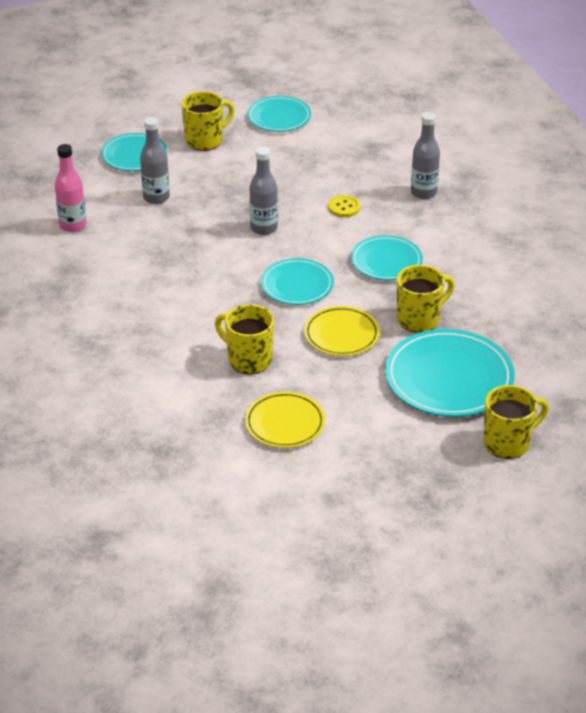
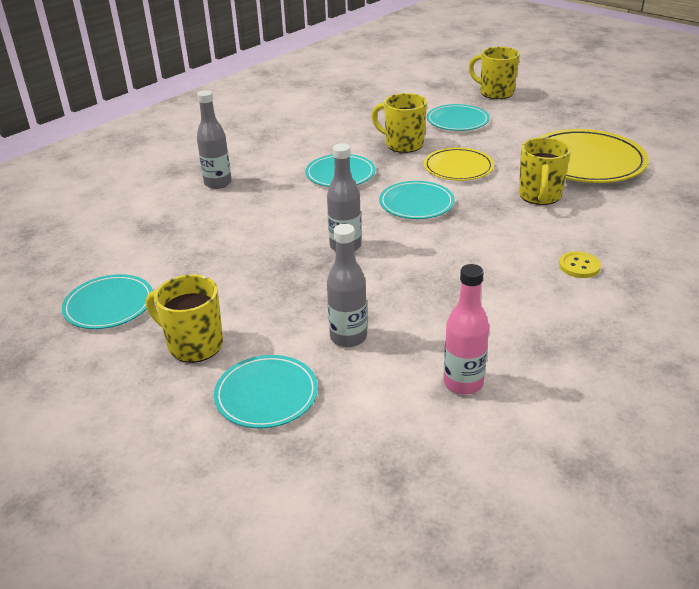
camera: 115 degrees left, 5 degrees down
(285, 423) = (586, 161): yellow plate -> yellow plate, size x1.66
(344, 207) = (273, 214): yellow button -> yellow button (579, 266)
(449, 378) = (457, 121): turquoise plate -> turquoise plate, size x0.60

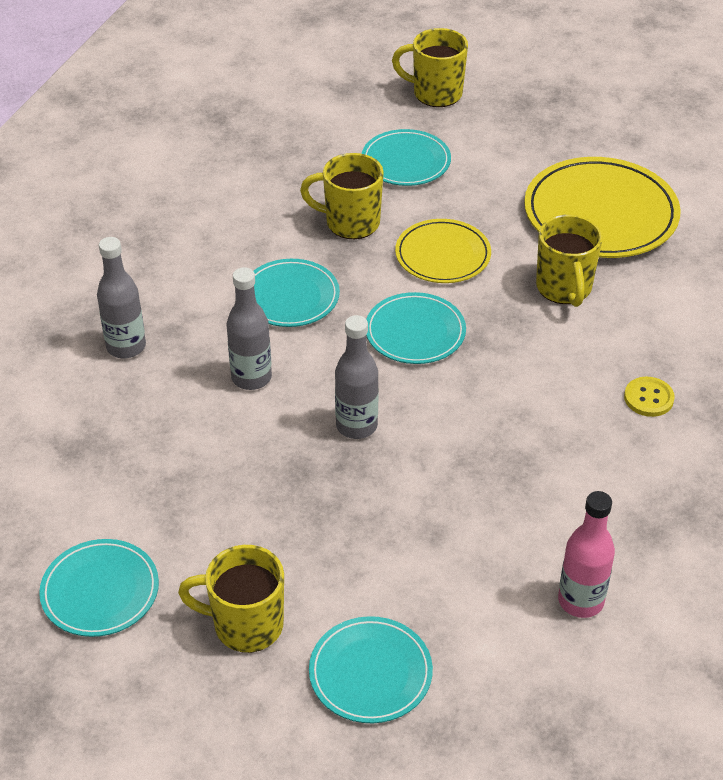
camera: 20 degrees left, 10 degrees up
(348, 337) = (426, 568): grey bottle -> grey bottle (251, 377)

